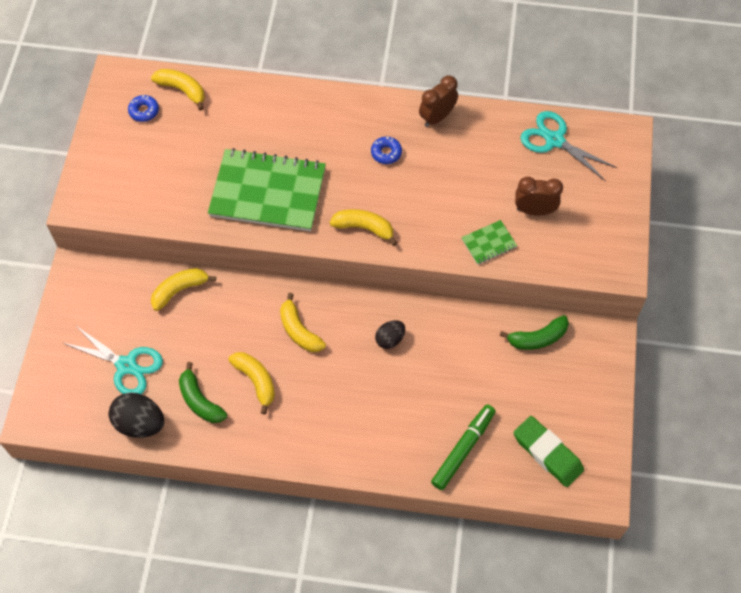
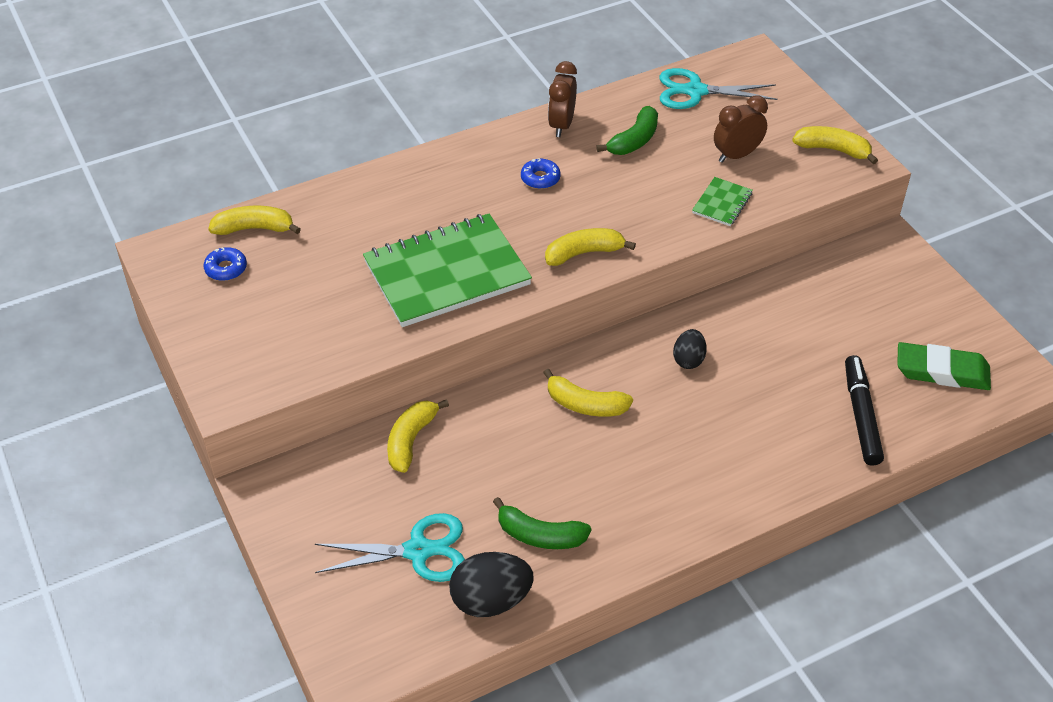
camera: 35 degrees left, 15 degrees down
(256, 381) = (584, 479): yellow banana -> yellow banana (833, 150)
(463, 449) = (861, 415): green marker -> black marker
(537, 338) = (830, 279): green banana -> green banana (634, 140)

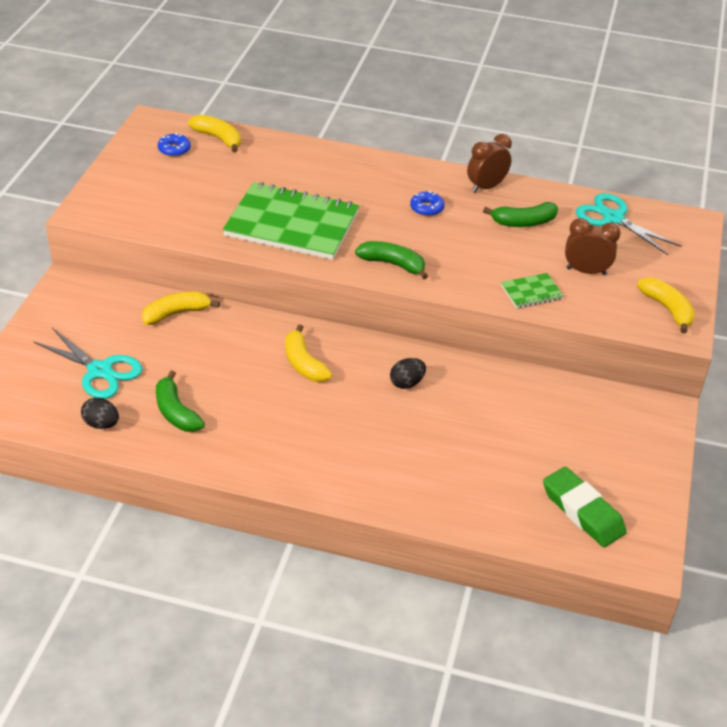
camera: 40 degrees right, 5 degrees down
(491, 600) = (101, 424): black egg -> black egg, size x0.60
(584, 253) = (393, 264): yellow banana -> green banana
(861, 415) = (480, 495): black marker -> none

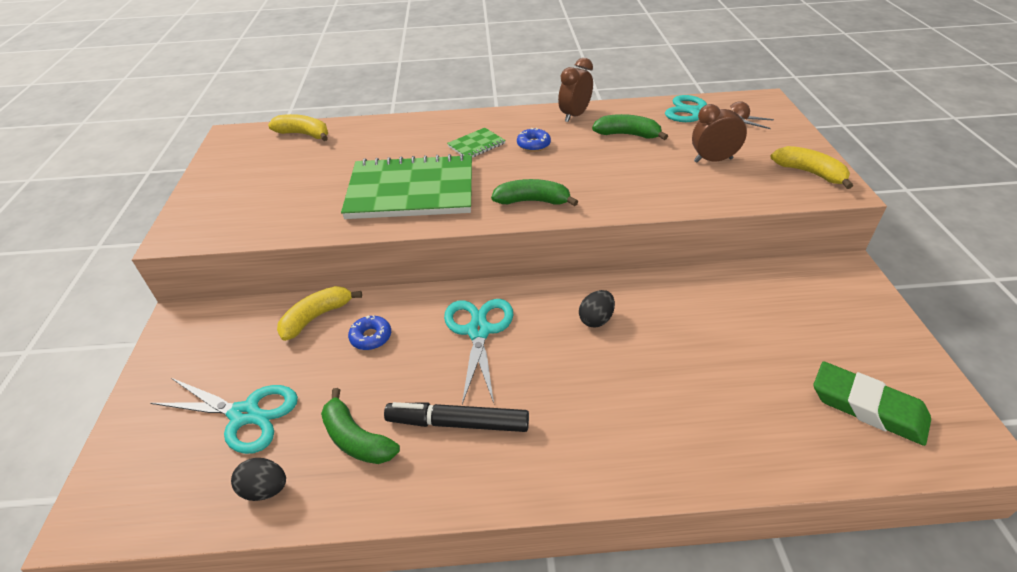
camera: 15 degrees left, 0 degrees up
(174, 149) = (262, 153): blue donut -> blue donut (371, 337)
(255, 424) = (458, 423): none -> black marker
(303, 363) = (478, 331): yellow banana -> turquoise scissors
(523, 222) = (627, 135): green banana -> green banana turned 135 degrees counterclockwise
(531, 292) = (680, 191): green notebook -> green notebook (476, 145)

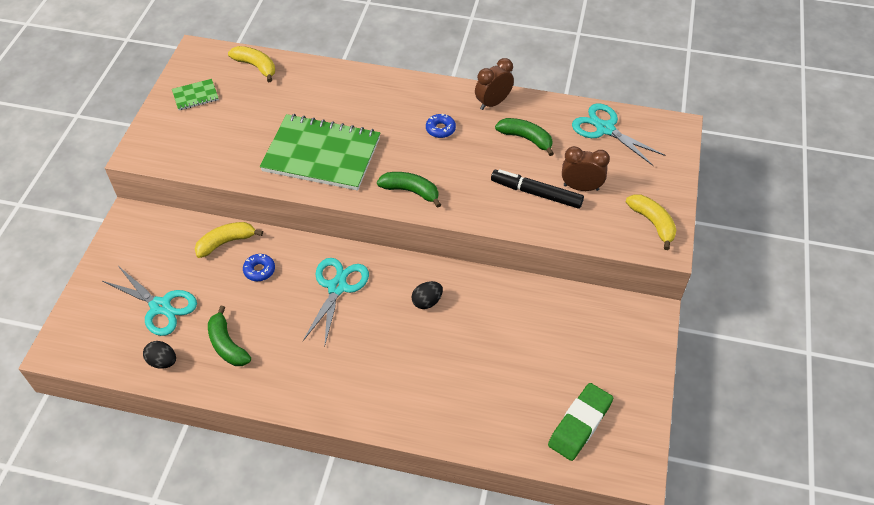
camera: 15 degrees right, 10 degrees up
(458, 423) = (296, 353): black marker -> black marker (536, 193)
(476, 145) = (393, 117): green notebook -> green notebook (195, 96)
(867, 407) = (579, 424): green eraser -> green eraser turned 75 degrees clockwise

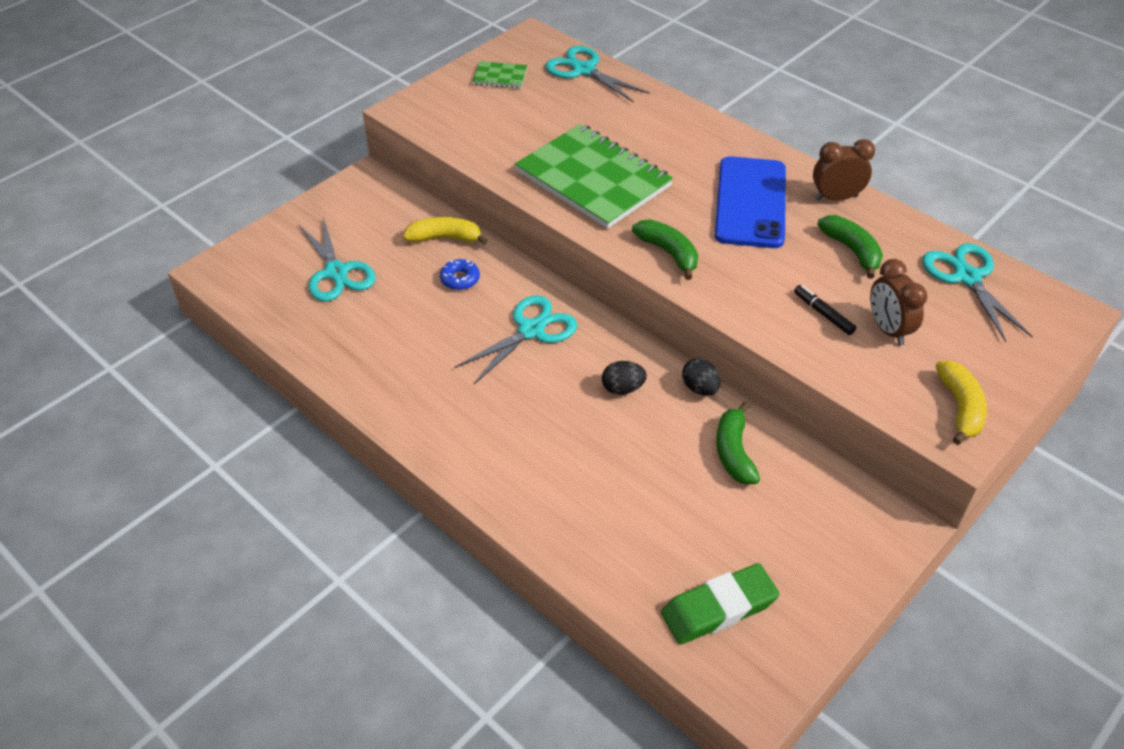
camera: 30 degrees right, 5 degrees down
(163, 361) = (301, 325): black egg -> black egg (700, 388)
(227, 345) = (375, 337): green banana -> green banana (734, 452)
(256, 66) = (583, 70): yellow banana -> turquoise scissors
(440, 129) = (750, 202): blue donut -> blue phone
(536, 193) = (823, 314): black marker -> black marker, size x0.58
(581, 187) = (888, 329): brown clock -> brown clock turned 150 degrees counterclockwise

